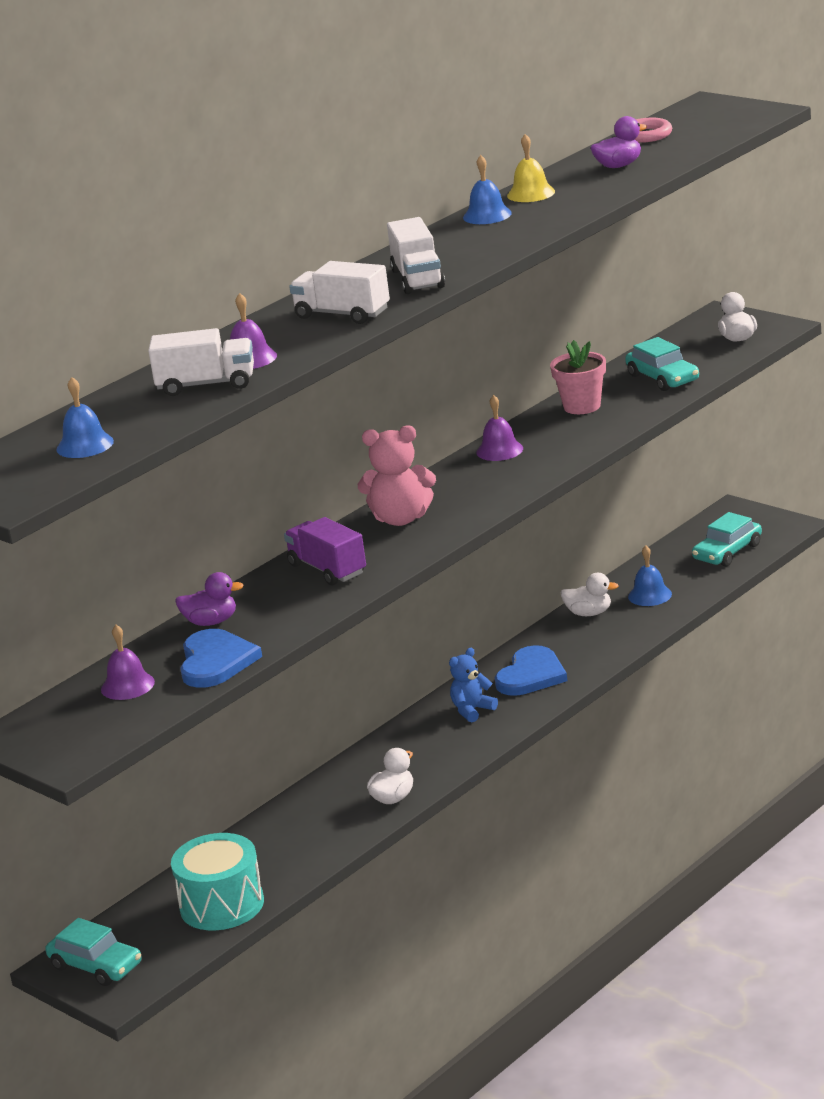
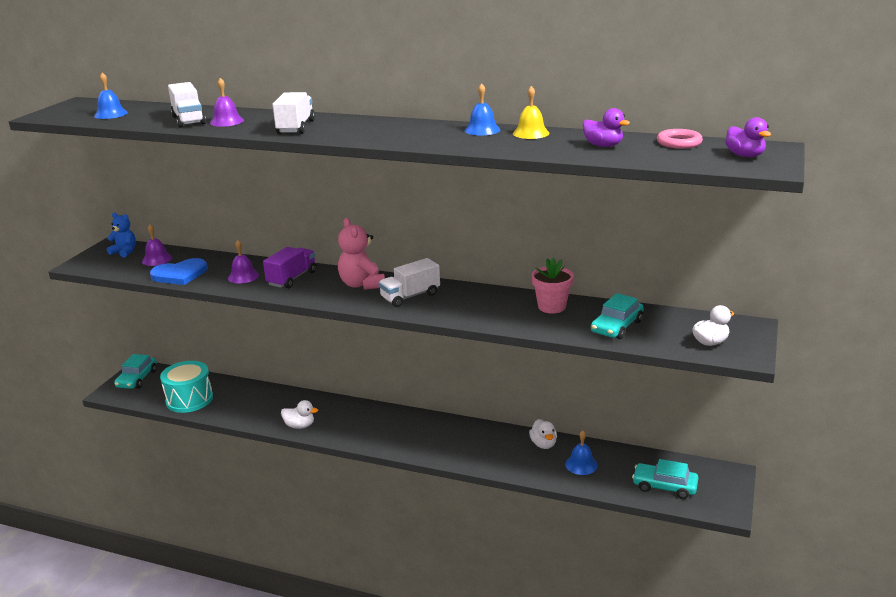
camera: 65 degrees right, 0 degrees up
(211, 622) = (227, 263): purple duck -> purple duck (745, 156)
(417, 279) = (358, 133): white truck -> white truck (410, 296)
(472, 710) = (404, 428): blue teddy bear -> blue teddy bear (124, 252)
(499, 450) = (470, 293): purple bell -> purple bell (243, 276)
(531, 675) = (454, 440): blue heart -> none

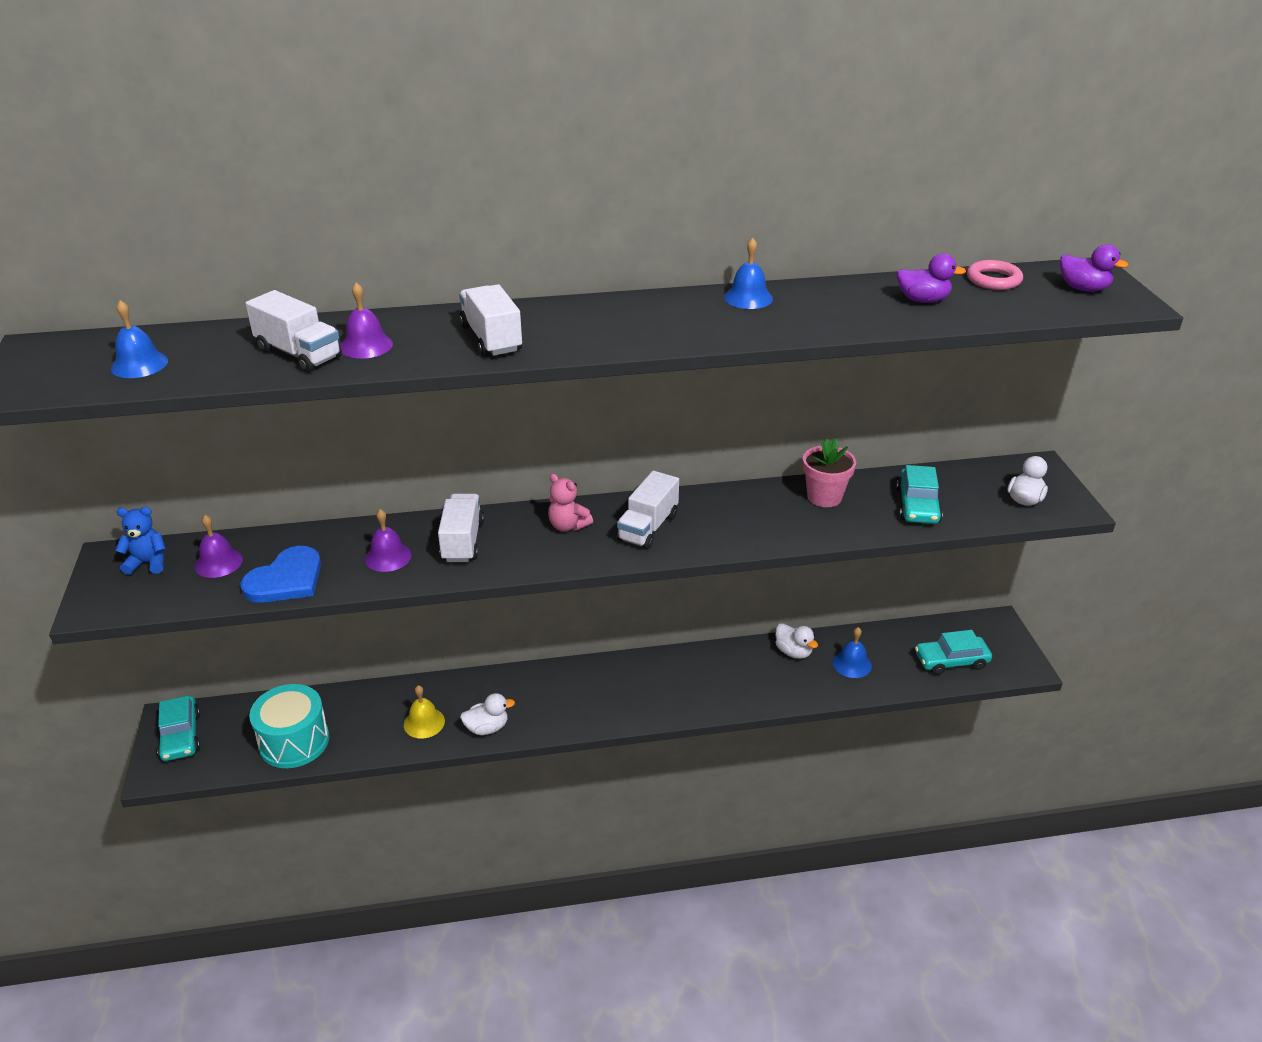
camera: 30 degrees left, 10 degrees up
(292, 278) = (462, 541): purple truck -> white truck
(362, 284) = (568, 526): pink teddy bear -> pink teddy bear, size x0.65
(531, 133) = (814, 293): yellow bell -> yellow bell (424, 723)

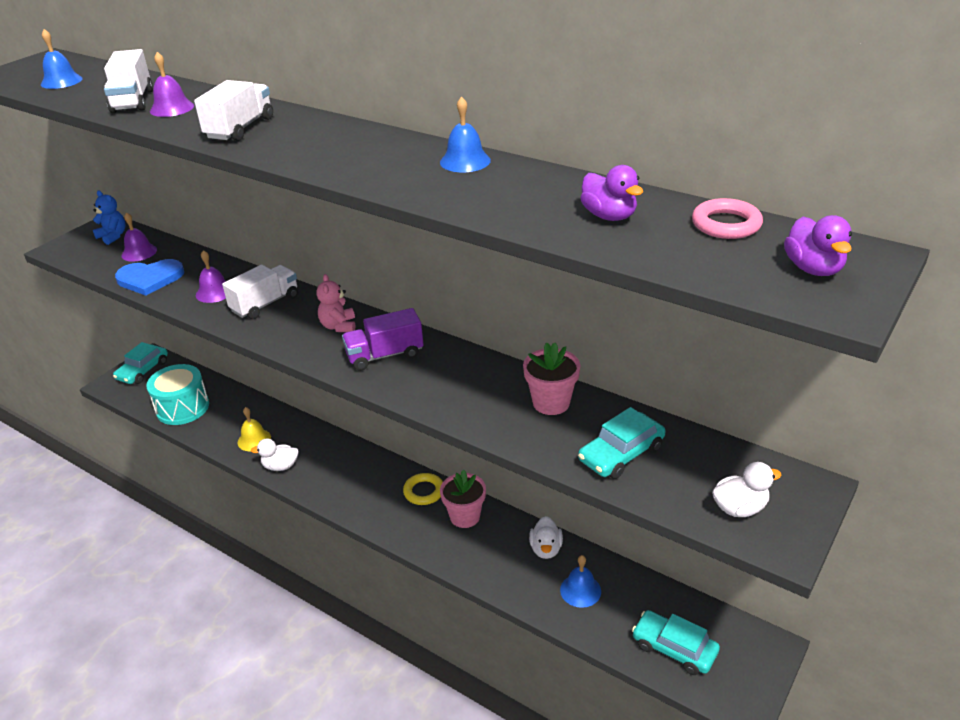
camera: 45 degrees right, 0 degrees up
(487, 728) = (280, 466): white duck -> white duck turned 150 degrees clockwise
(646, 669) = (424, 491): none -> yellow ring
(648, 527) = (385, 355): white truck -> purple truck
(705, 667) = (465, 516): none -> pink flower pot

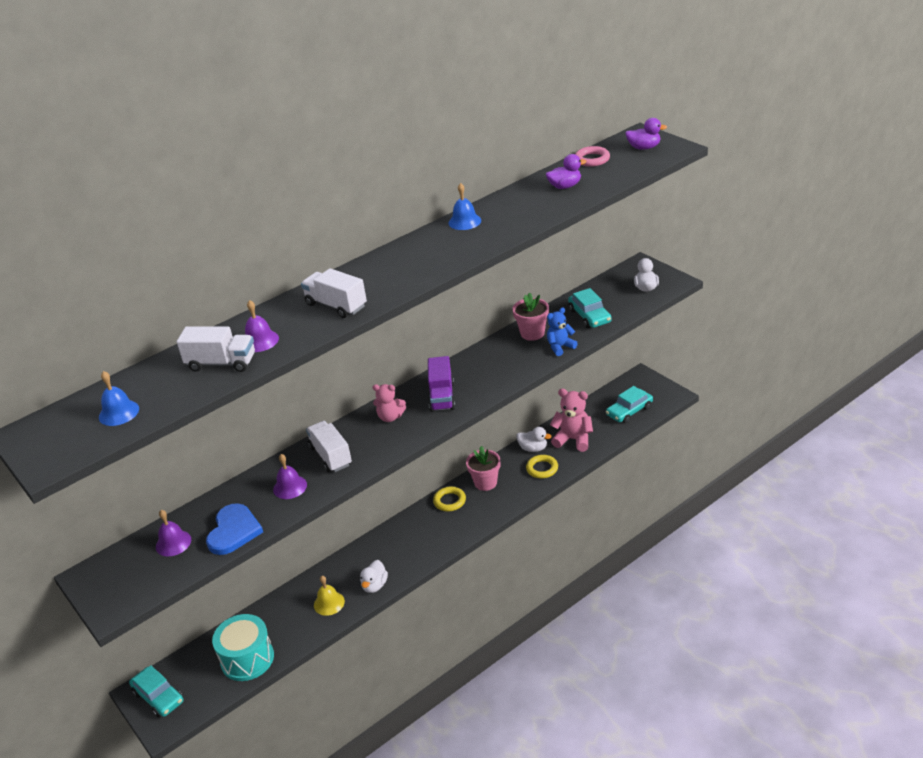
camera: 70 degrees left, 0 degrees up
(113, 236) = (120, 566): blue teddy bear -> blue teddy bear (560, 347)
(507, 568) = (542, 469): none -> yellow ring
(580, 590) = (573, 439): blue bell -> pink teddy bear

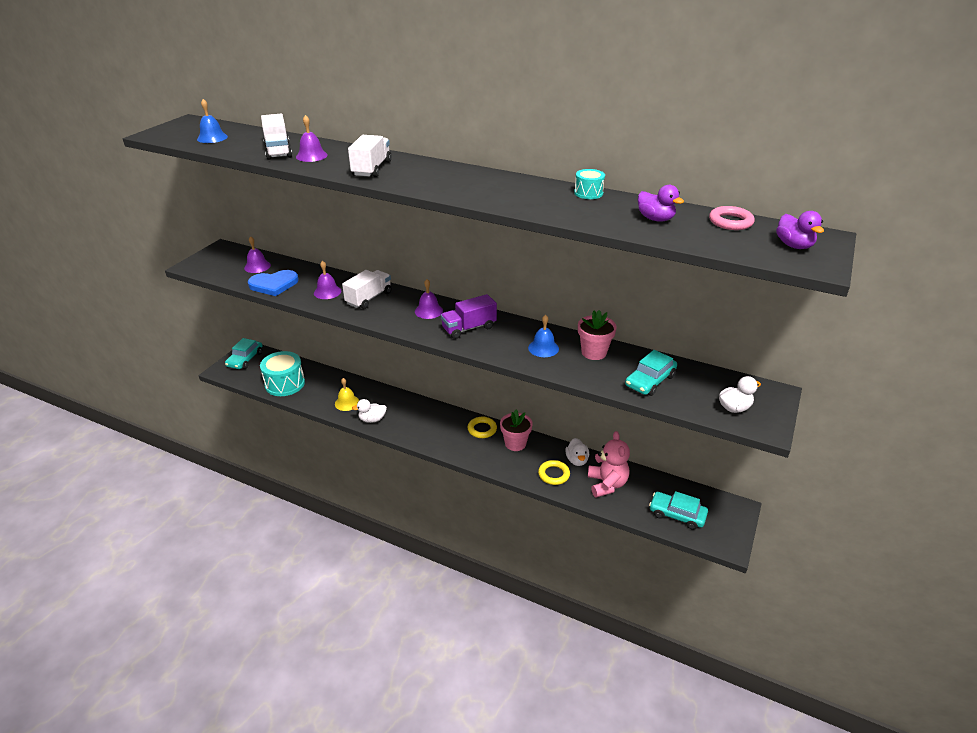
camera: 60 degrees right, 0 degrees up
(390, 417) = (428, 311): pink teddy bear -> purple bell
(464, 221) = (543, 187): blue bell -> blue bell (543, 348)
(494, 203) = (588, 193): none -> turquoise drum
(560, 347) = (584, 375): blue teddy bear -> none

